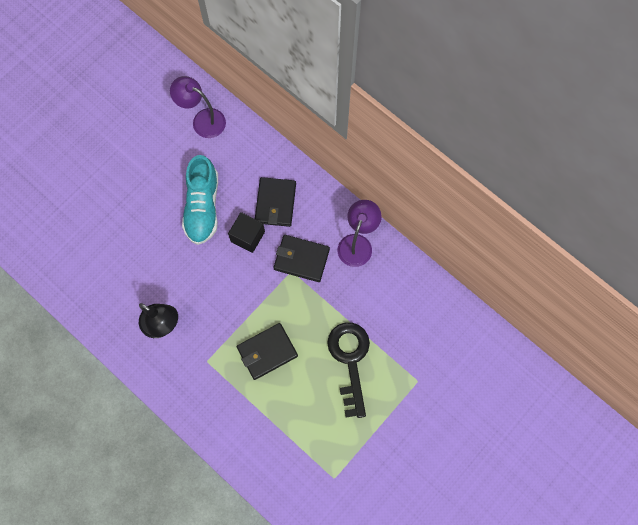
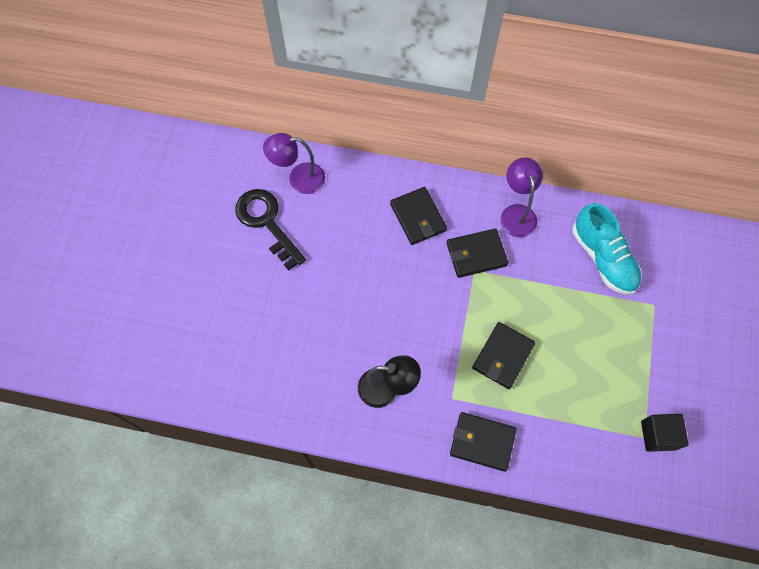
camera: 30 degrees left, 5 degrees down
(202, 207) = (351, 257): turquoise shoe -> turquoise shoe (603, 258)
(207, 407) = (482, 442): none -> black wallet
(247, 236) = (412, 261): black cube -> black cube (658, 435)
(350, 361) = (583, 321): black key -> black key (267, 222)

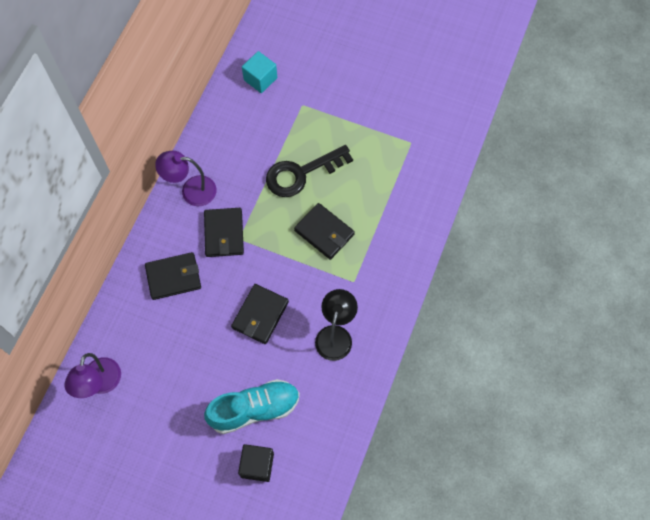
camera: 80 degrees left, 0 degrees up
(267, 222) = (142, 423): black key -> black key (301, 173)
(482, 442) = (395, 265): black wallet -> black wallet (260, 315)
(603, 258) = (251, 132): turquoise shoe -> turquoise shoe (254, 409)
(658, 435) = (411, 132): black cube -> black cube (257, 465)
(672, 254) = (260, 79): none -> turquoise cube

